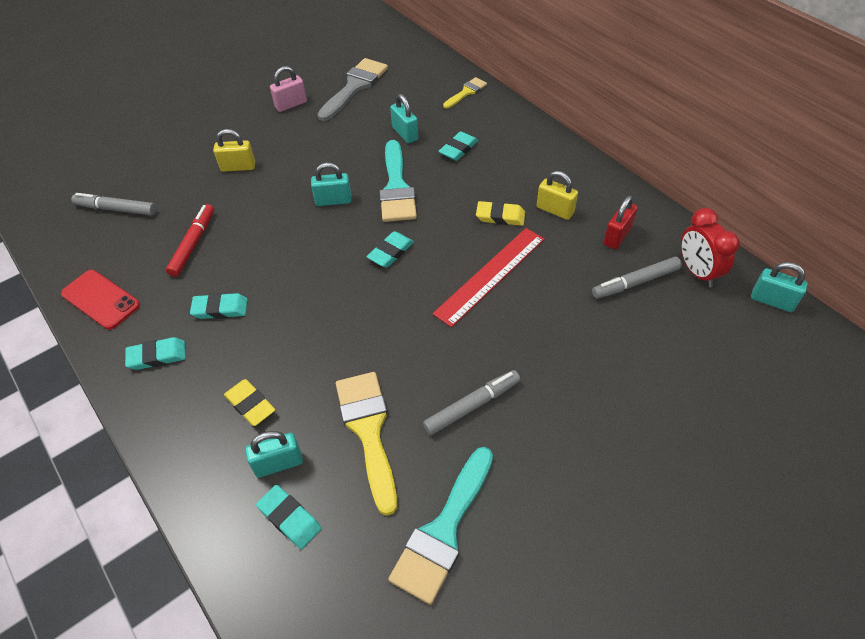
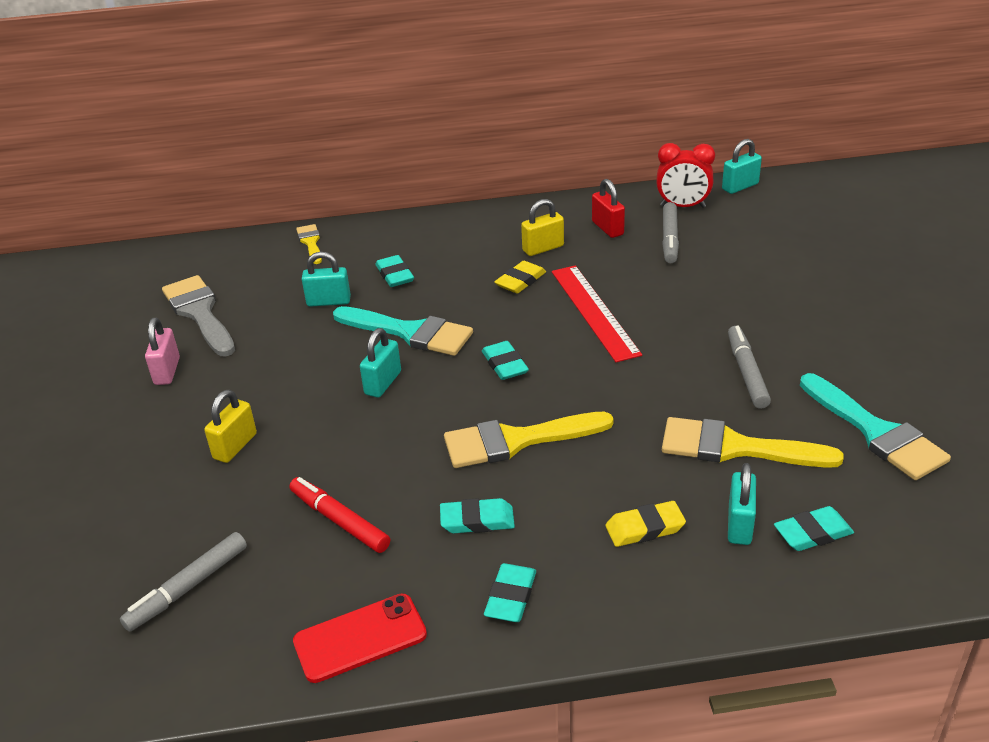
camera: 60 degrees left, 15 degrees down
(220, 309) = (477, 520): turquoise eraser -> turquoise eraser turned 60 degrees clockwise
(309, 295) = (516, 441): none -> yellow brush

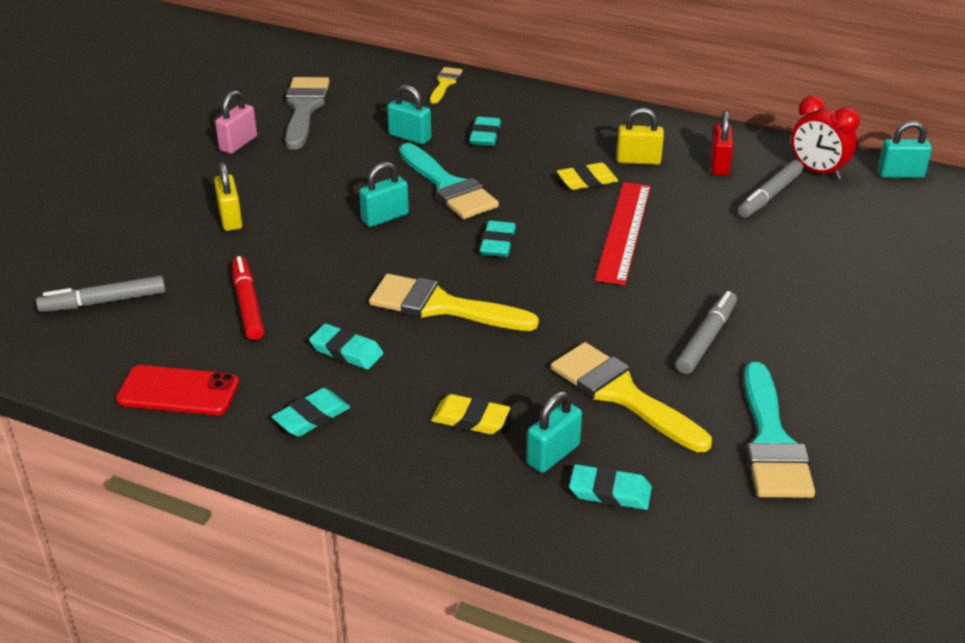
camera: 30 degrees right, 0 degrees up
(235, 446) = (230, 218): yellow padlock -> yellow padlock turned 75 degrees counterclockwise

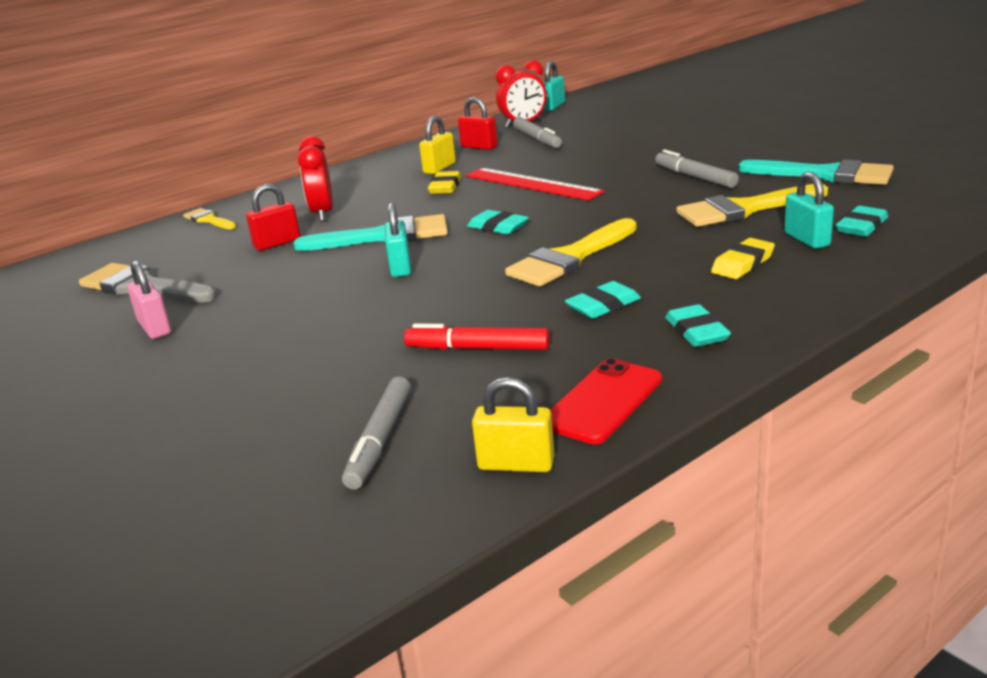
camera: 60 degrees left, 10 degrees down
(230, 218) = (301, 345): yellow padlock -> yellow padlock (516, 464)
(410, 137) = (277, 243): turquoise padlock -> red padlock
(485, 135) = (323, 214): turquoise eraser -> red clock

